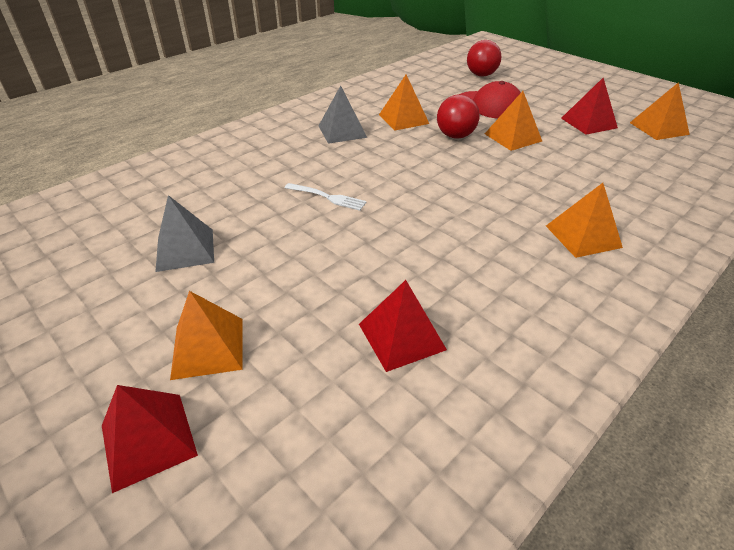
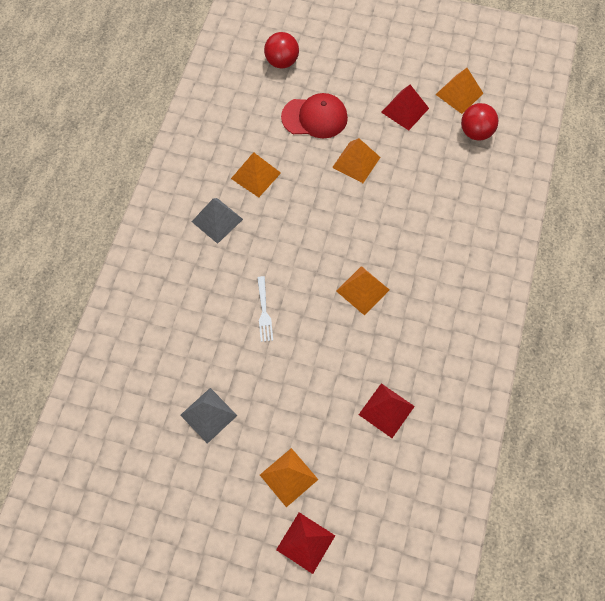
camera: 30 degrees left, 25 degrees up
(327, 197) = (264, 311): white fork -> white fork turned 90 degrees clockwise
(455, 136) = (311, 182): red ball -> red ball (476, 132)
(583, 236) = (449, 266): orange pyramid -> orange pyramid (362, 290)

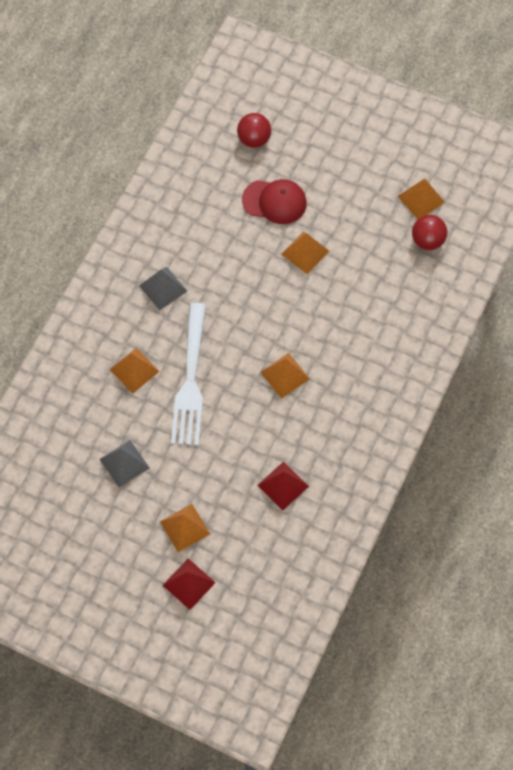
camera: 10 degrees right, 0 degrees up
(256, 175) = (207, 251): orange pyramid -> orange pyramid (134, 370)
(264, 311) = (190, 380): white fork -> white fork, size x2.38
(405, 110) = (363, 207): red pyramid -> none

